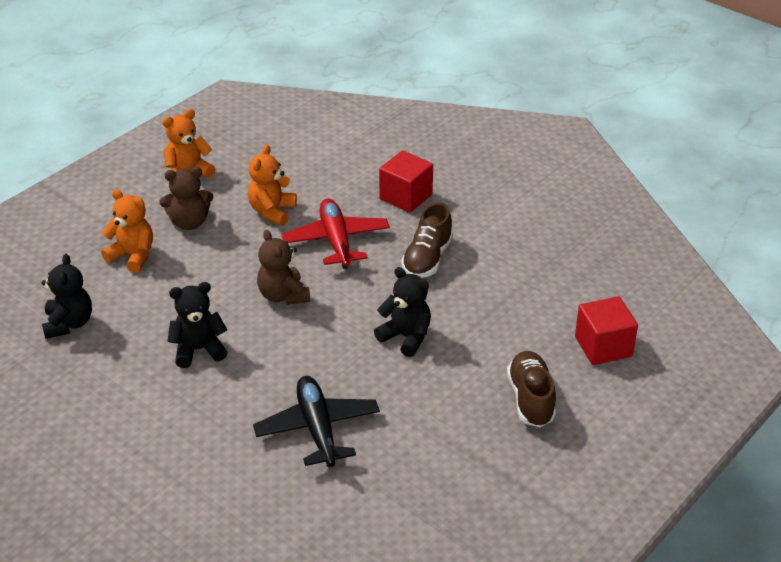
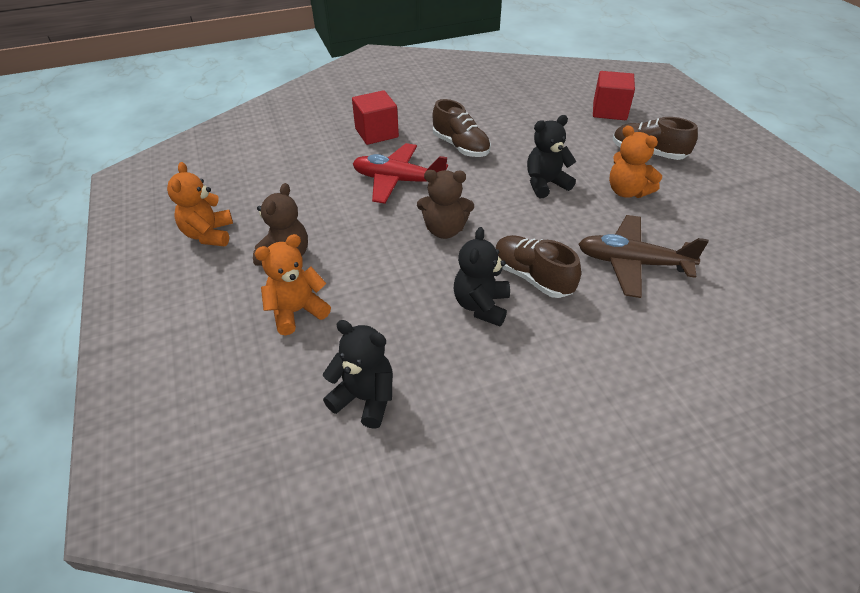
camera: 60 degrees left, 5 degrees up
(254, 368) = (532, 277): none -> brown shoe
(272, 211) = (323, 202): orange teddy bear -> orange teddy bear (627, 191)
(317, 428) = (632, 263): black plane -> brown plane

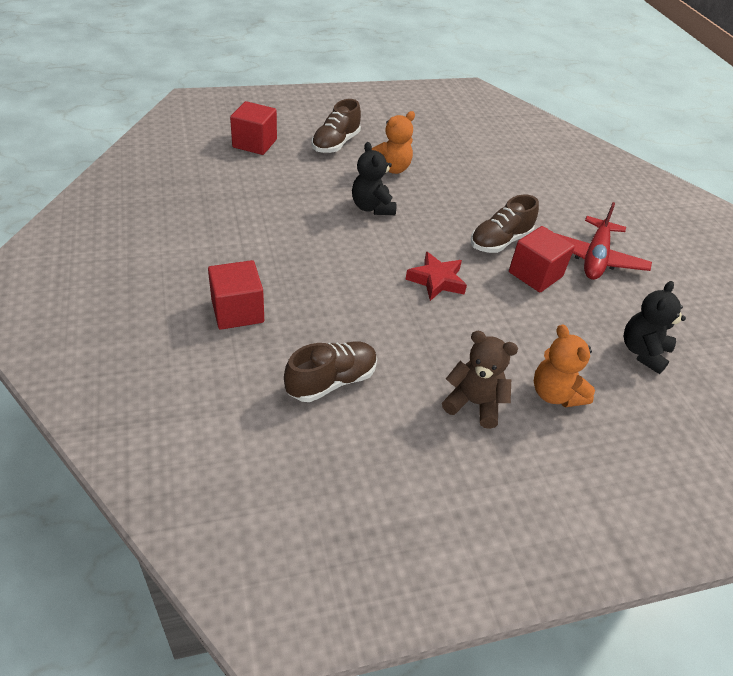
camera: 90 degrees left, 0 degrees up
(209, 234) = (433, 481): orange teddy bear -> none
(398, 181) = (348, 303): red plane -> red plane (595, 258)
(444, 230) = (436, 280): brown teddy bear -> red star
(461, 147) = (291, 248): brown shoe -> brown shoe (331, 381)
(481, 306) = (535, 274): black teddy bear -> red cube
(632, 263) = (482, 190): brown plane -> none

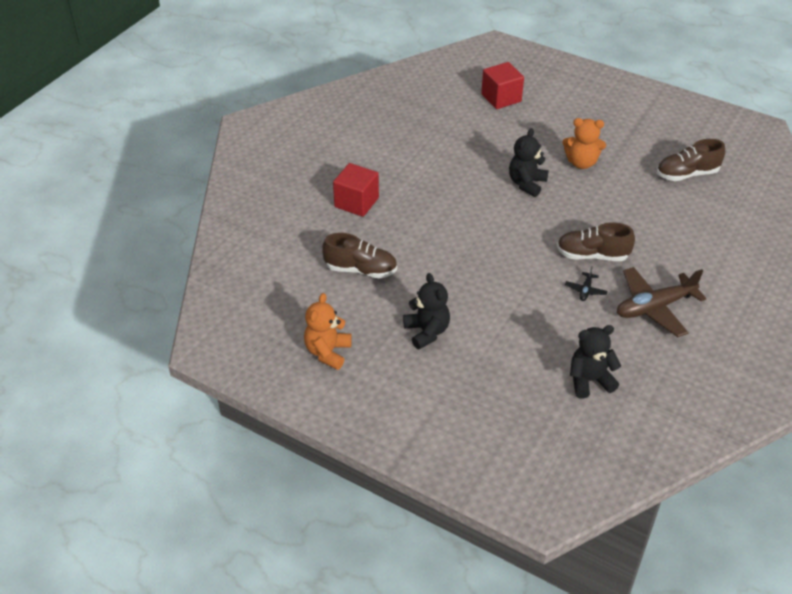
camera: 50 degrees right, 0 degrees up
(335, 144) = (563, 124): brown shoe -> brown shoe (687, 174)
(436, 280) = (504, 254): red star -> none
(474, 403) = (427, 332): brown teddy bear -> black teddy bear
(535, 274) = (585, 290): red cube -> black plane
(555, 394) = (486, 360): orange teddy bear -> orange teddy bear (328, 352)
(595, 258) = (654, 307): red plane -> brown plane

